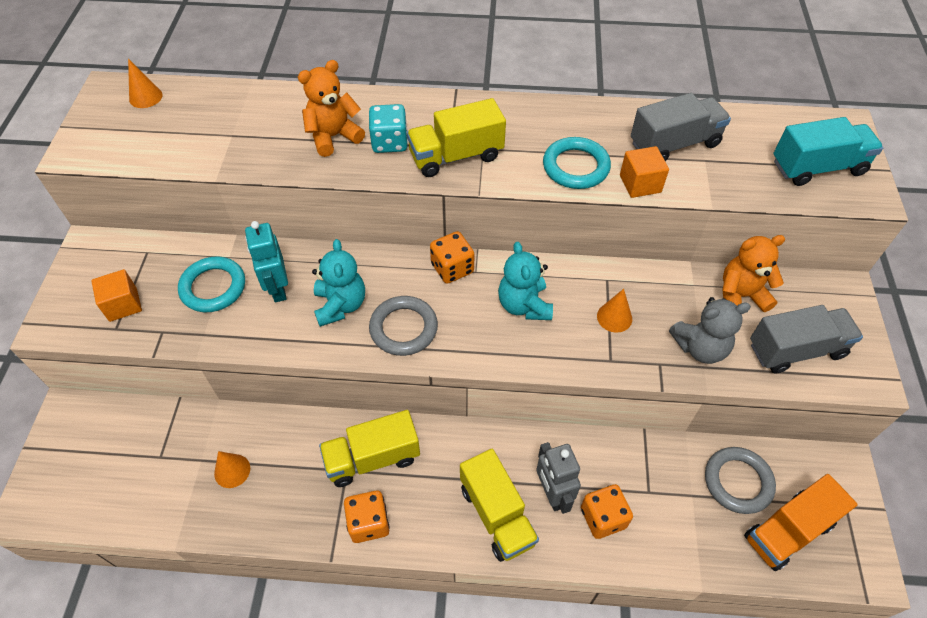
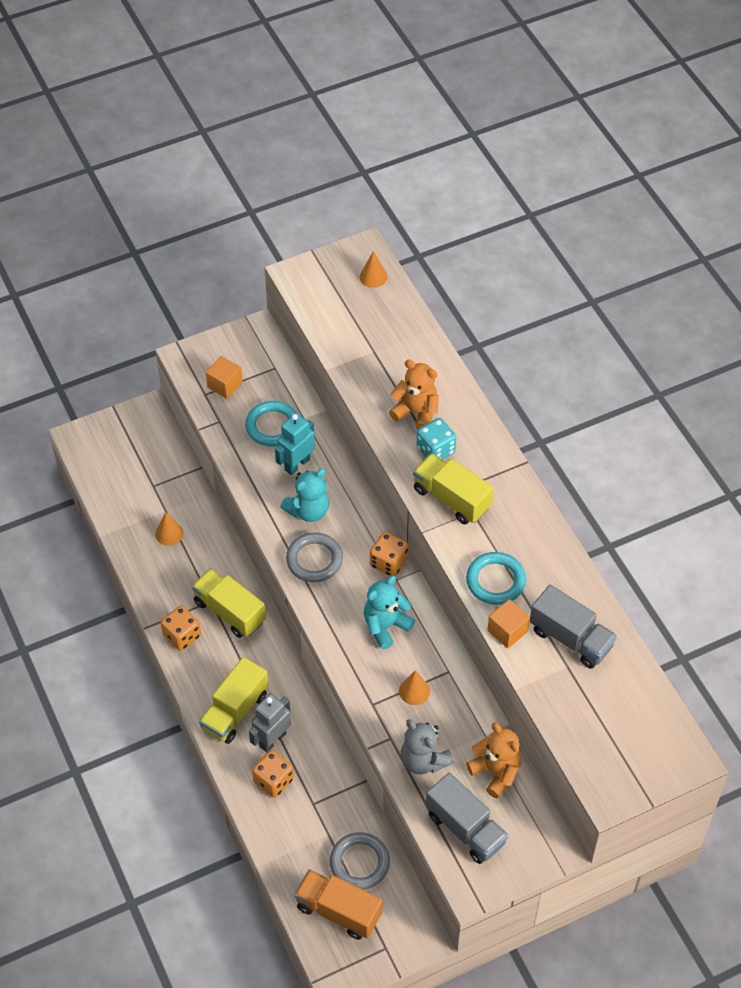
camera: 60 degrees right, 0 degrees up
(817, 167) = (616, 750): turquoise truck -> none

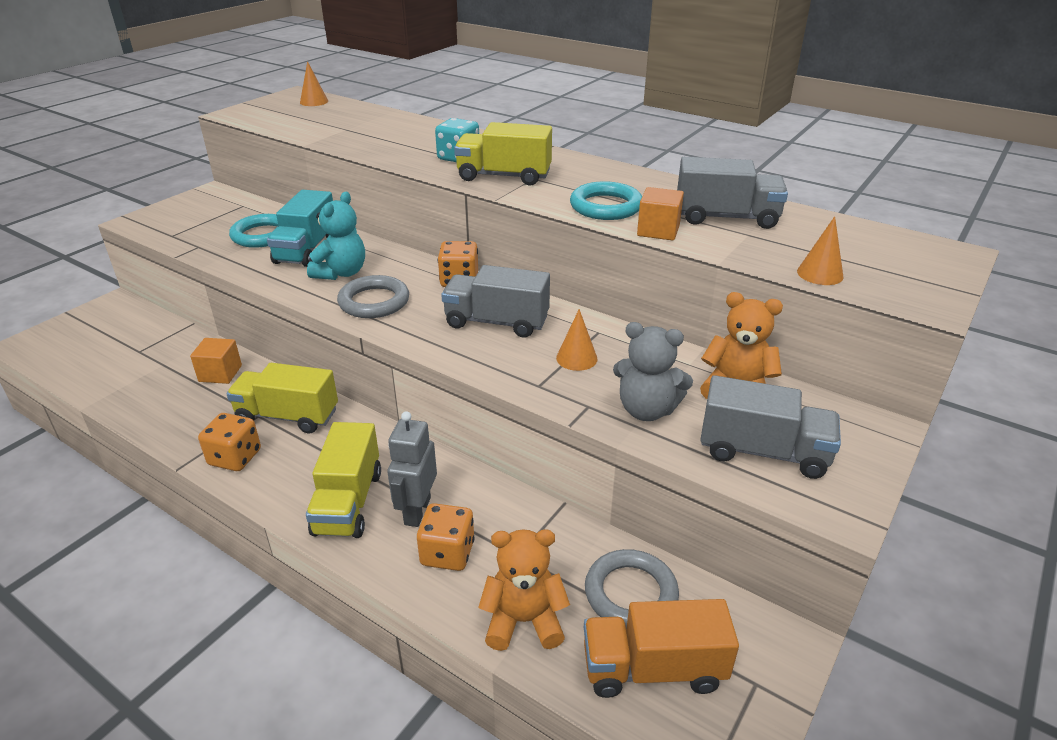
camera: 30 degrees left, 20 degrees down
(169, 533) = (176, 379): orange cone -> orange cone (820, 274)
(225, 385) = (192, 225): orange cube -> orange cube (220, 373)
(297, 464) = (306, 250): turquoise robot -> turquoise truck
(385, 626) = (496, 322): turquoise teddy bear -> grey truck
(416, 412) = (418, 145): orange teddy bear -> orange teddy bear (524, 621)

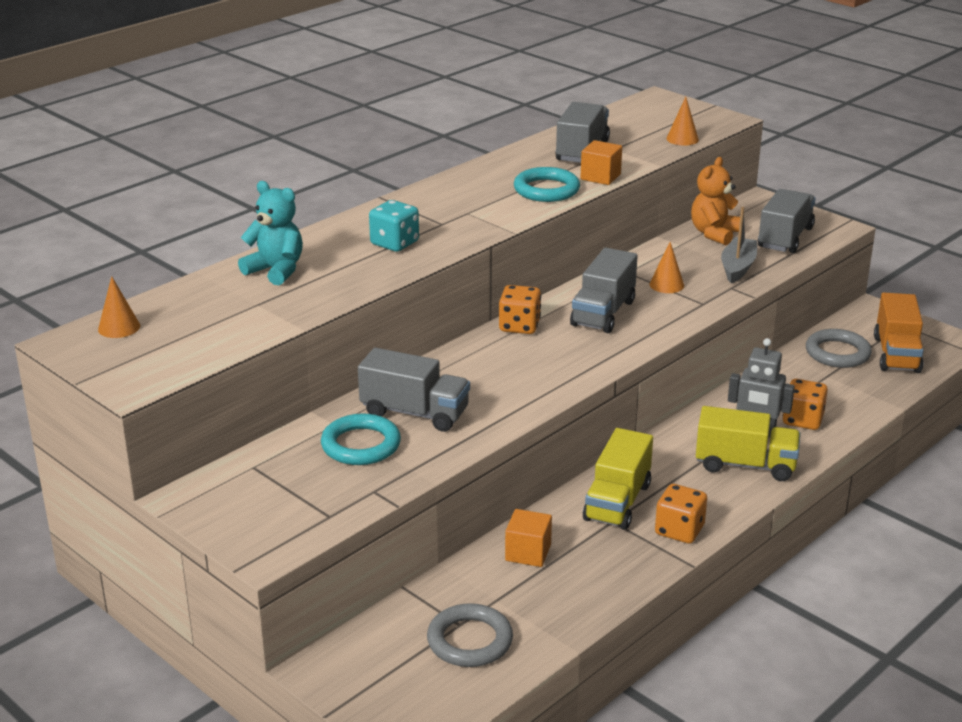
camera: 80 degrees left, 5 degrees down
(306, 250) = (414, 413): turquoise truck -> grey truck
(341, 273) = (481, 390): turquoise teddy bear -> turquoise teddy bear (276, 270)
(374, 302) = (550, 371): grey ring -> grey ring (470, 641)
(504, 176) = (458, 225): yellow truck -> none
(524, 621) = (864, 394): orange teddy bear -> none
(646, 410) = (738, 267): grey teddy bear -> grey boat

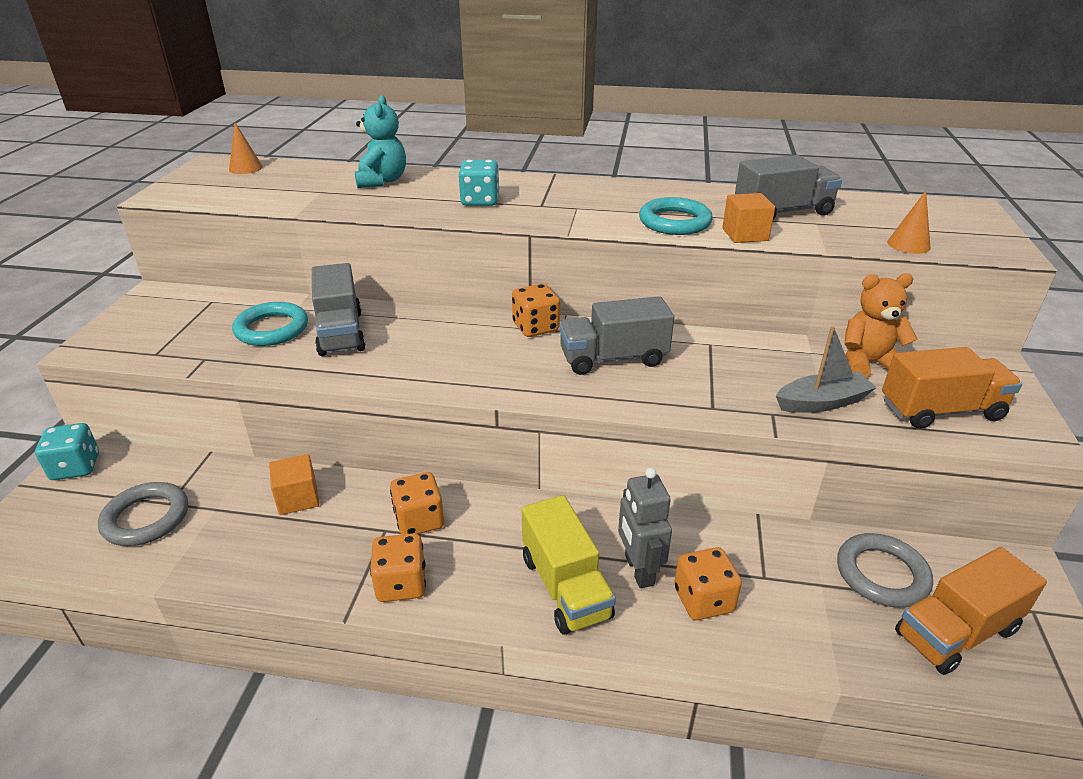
camera: 55 degrees right, 5 degrees up
(335, 674) = (76, 467): none -> turquoise dice
(617, 502) = (419, 520): yellow truck -> orange dice
(666, 285) = (718, 373): orange cone -> none
(785, 238) = (941, 410): grey truck -> orange truck

